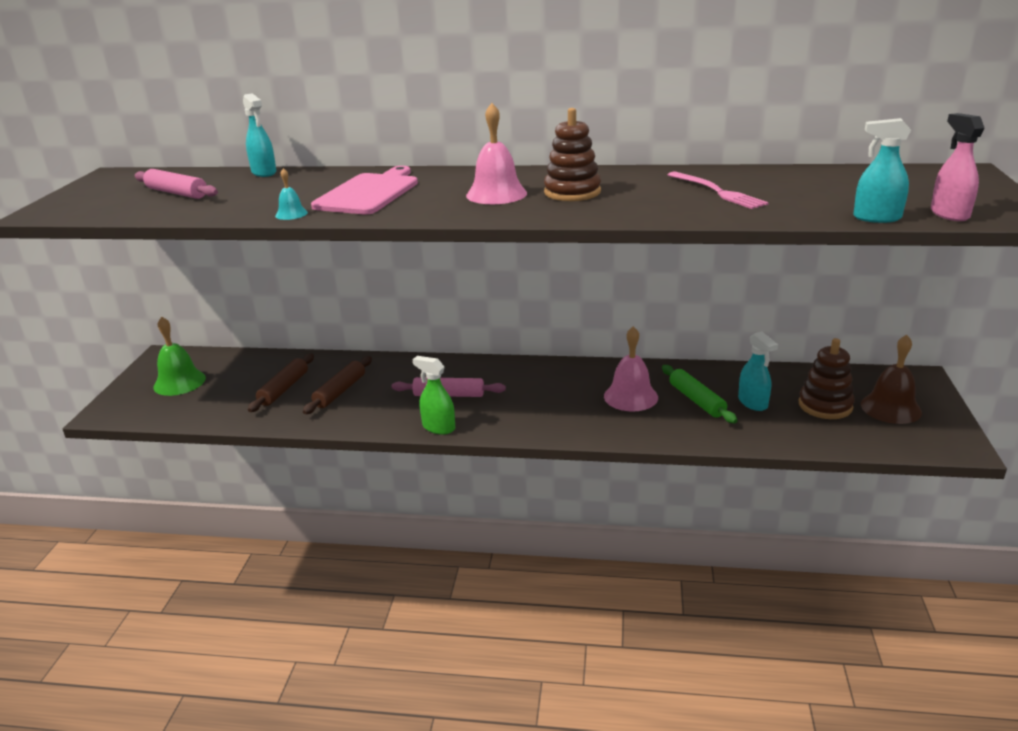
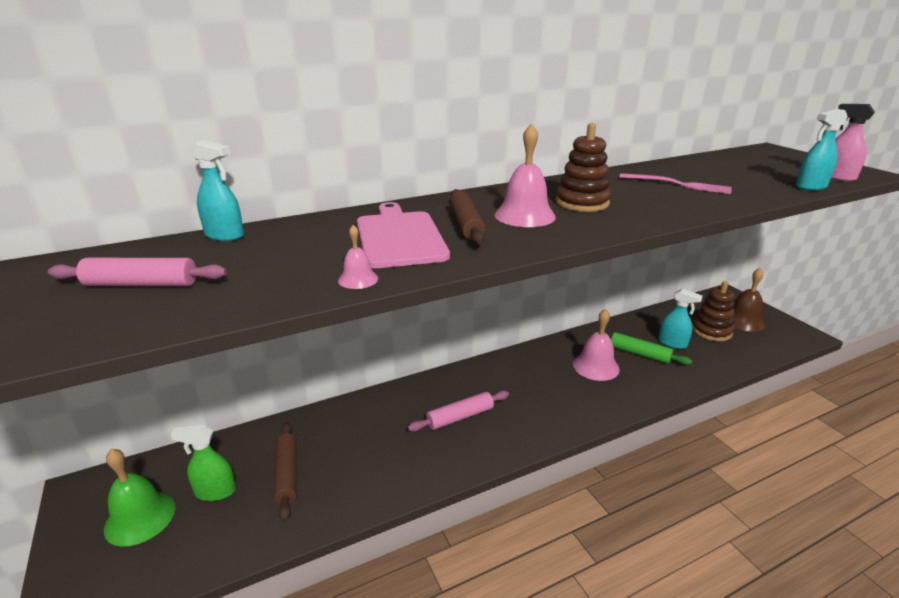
camera: 35 degrees left, 0 degrees up
(291, 214) = (358, 279): turquoise bell -> pink bell
(340, 391) = (353, 453): brown rolling pin -> brown rolling pin (466, 224)
(438, 427) = (490, 455): green spray bottle -> green spray bottle (215, 492)

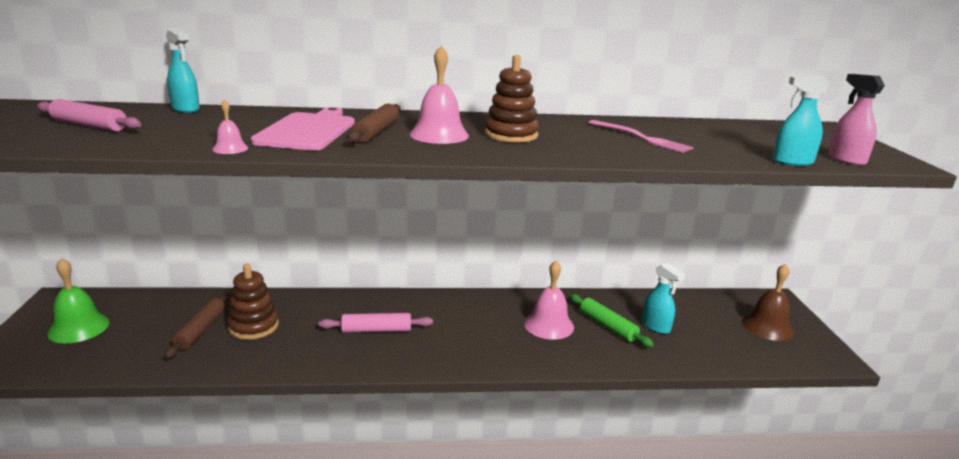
camera: 20 degrees right, 5 degrees down
(215, 492) = (140, 327): green spray bottle -> none
(711, 331) = (715, 326): brown stacking toy -> brown stacking toy (253, 326)

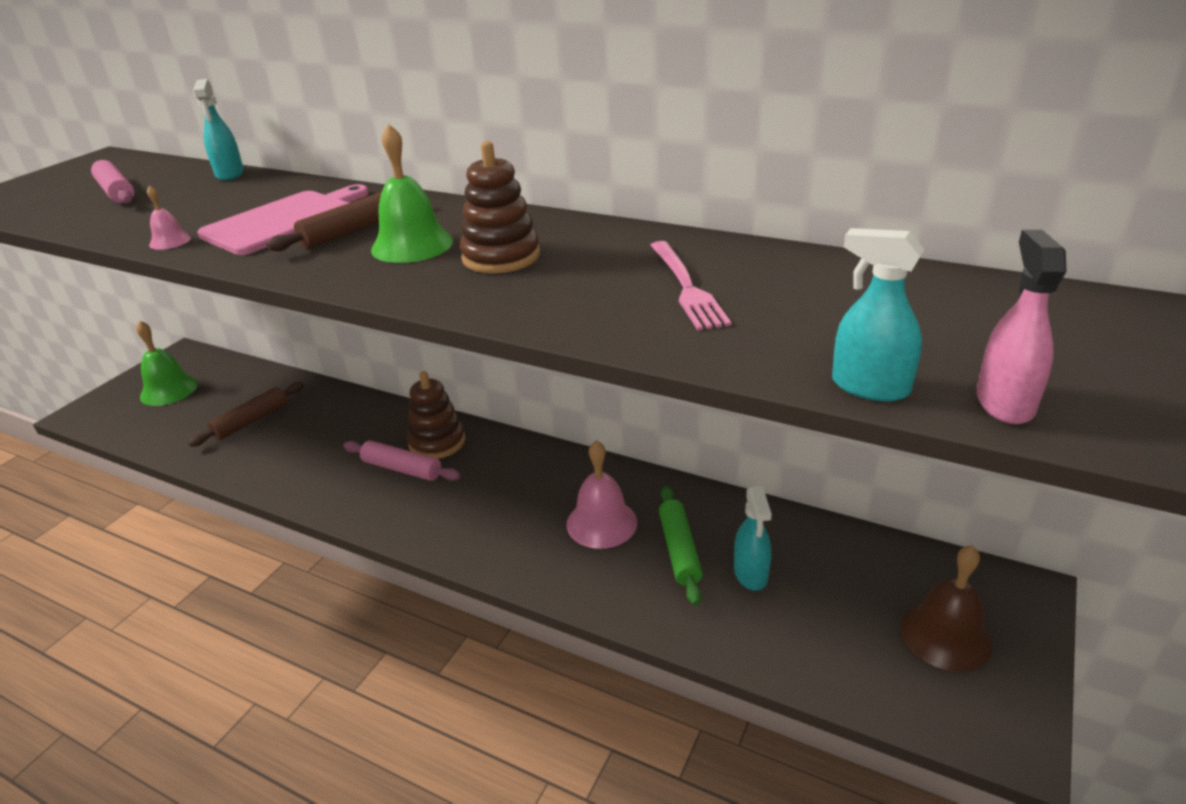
camera: 35 degrees right, 10 degrees up
(253, 326) = (297, 429): brown stacking toy -> brown stacking toy (437, 442)
(439, 135) = (412, 245): pink bell -> green bell

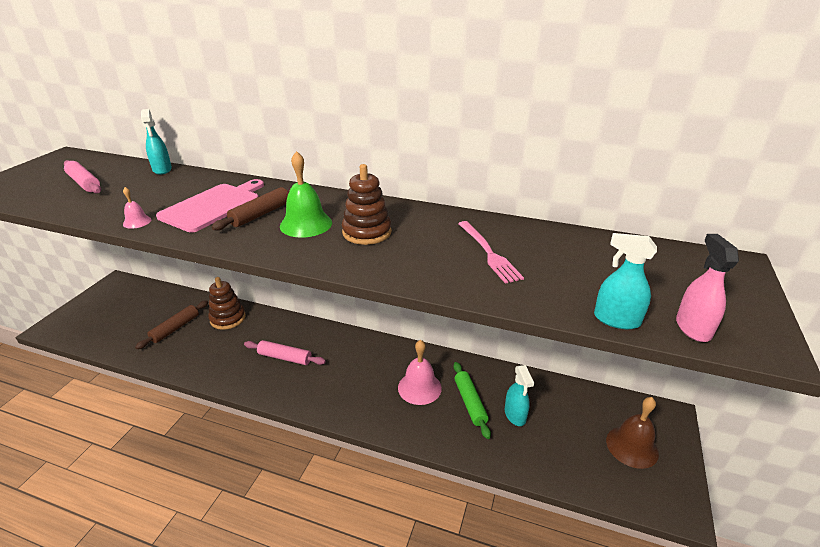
camera: 10 degrees left, 0 degrees up
(169, 390) = (112, 308): green bell -> none
(437, 442) = (304, 338): brown stacking toy -> brown stacking toy (228, 318)

